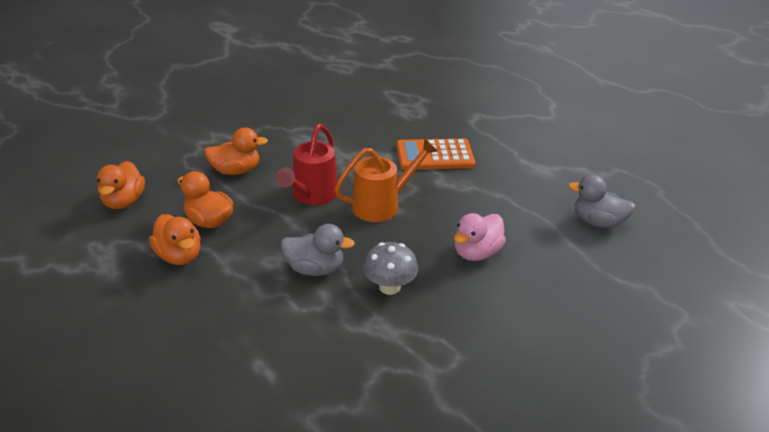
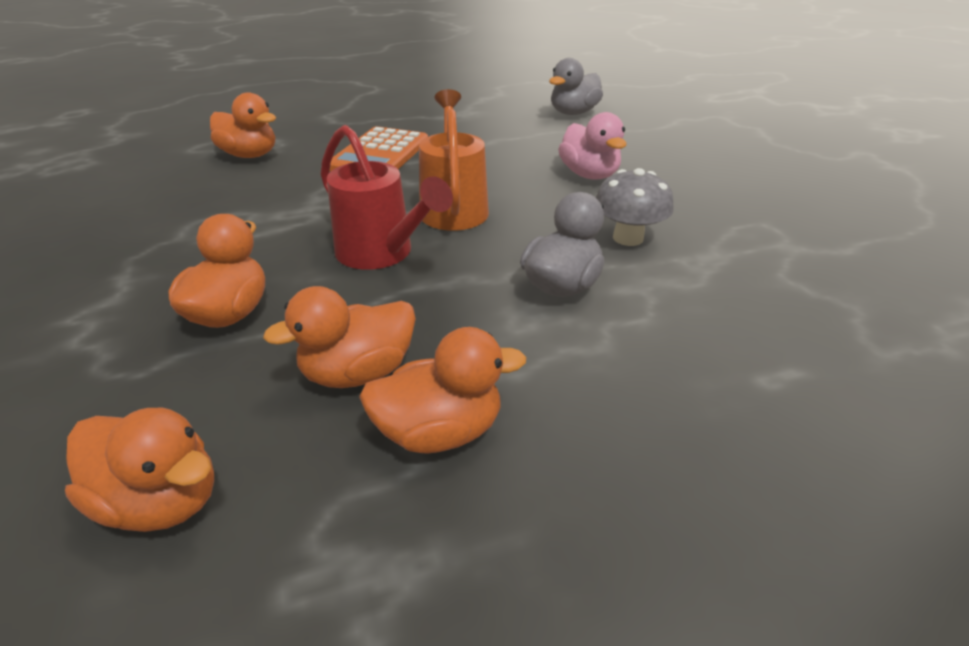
camera: 65 degrees left, 0 degrees up
(395, 112) = (249, 155): none -> orange duck

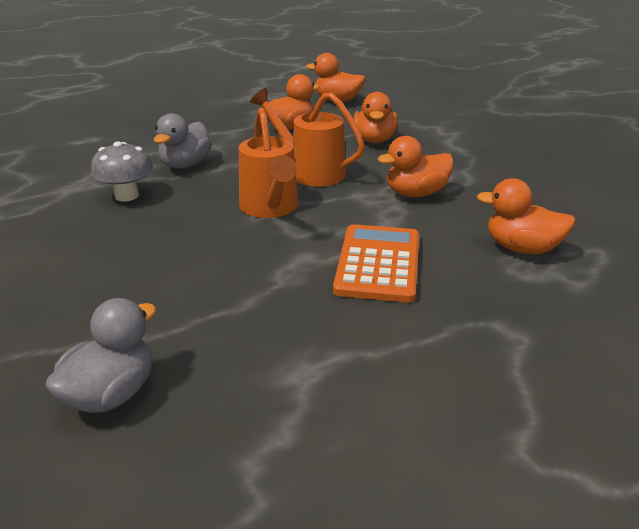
camera: 170 degrees right, 5 degrees down
(381, 254) = (310, 172): red watering can -> orange watering can
(439, 431) = (246, 117): orange duck -> orange duck (416, 193)
(589, 175) = (134, 256): pink duck -> none

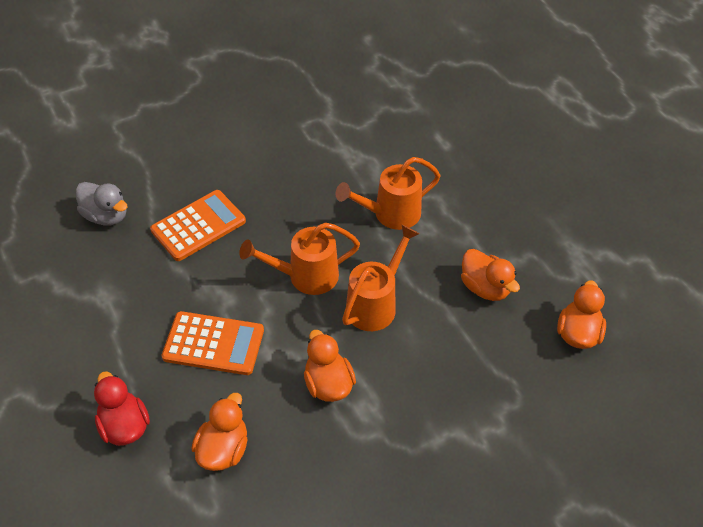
camera: 90 degrees right, 20 degrees up
(126, 196) = (332, 185): grey mushroom -> none
(166, 289) = (198, 226): none -> orange calculator
(185, 165) = (390, 214): grey duck -> orange watering can
(374, 140) = (456, 361): orange duck -> none
(527, 324) = (124, 426): none -> red duck

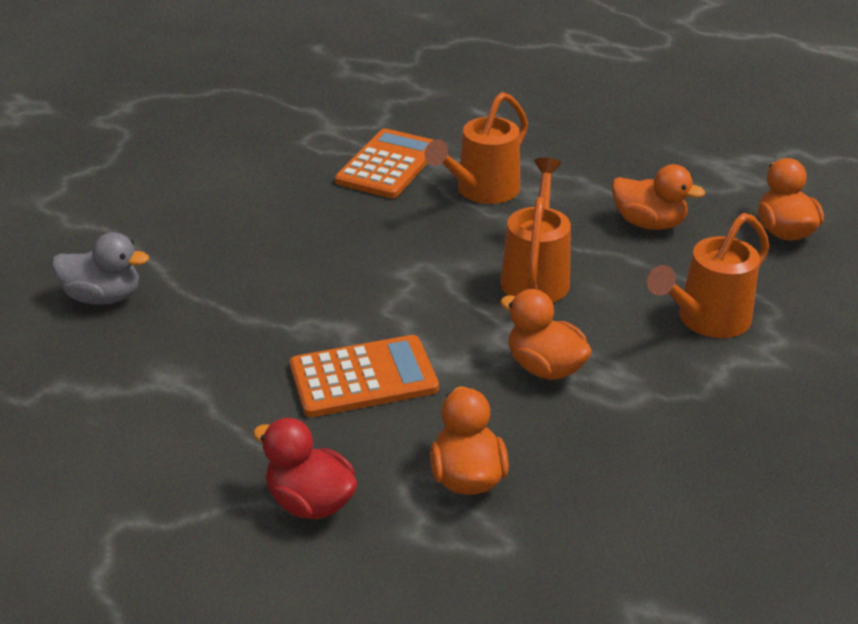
camera: 25 degrees left, 15 degrees down
(198, 226) = (244, 270): orange calculator -> orange calculator (388, 165)
(305, 276) = (427, 277): orange watering can -> orange watering can (706, 320)

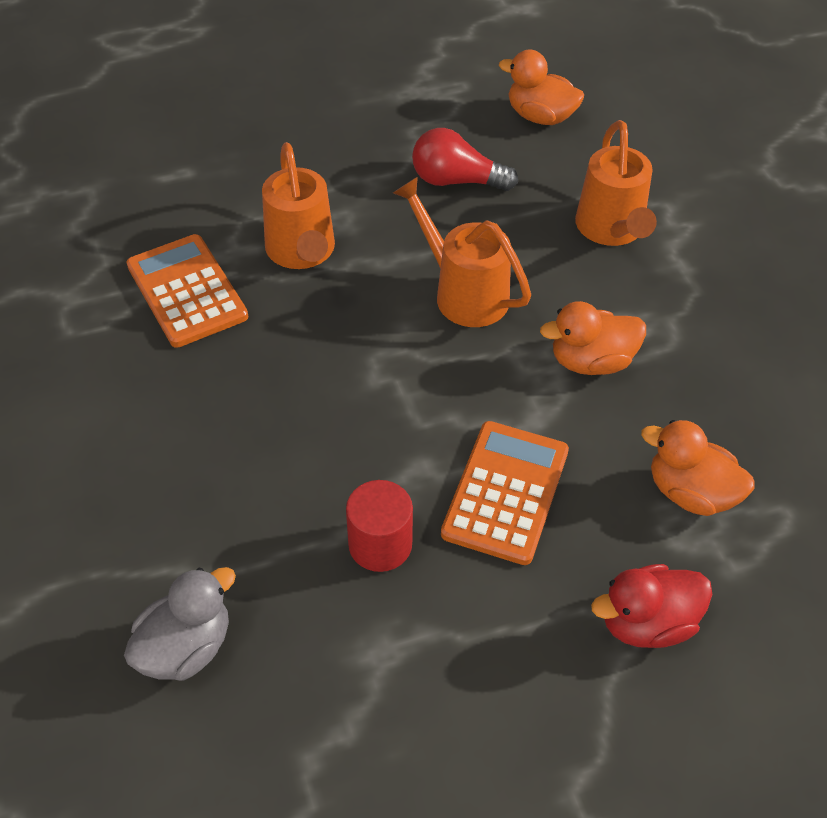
camera: 55 degrees left, 15 degrees up
(258, 339) = (380, 544): none -> red cylinder
(649, 223) = (456, 181): orange duck -> red light bulb

